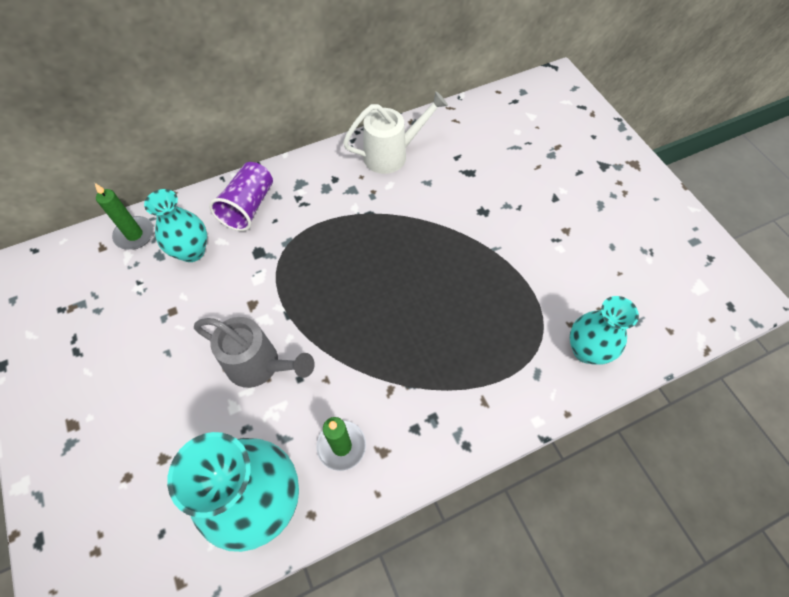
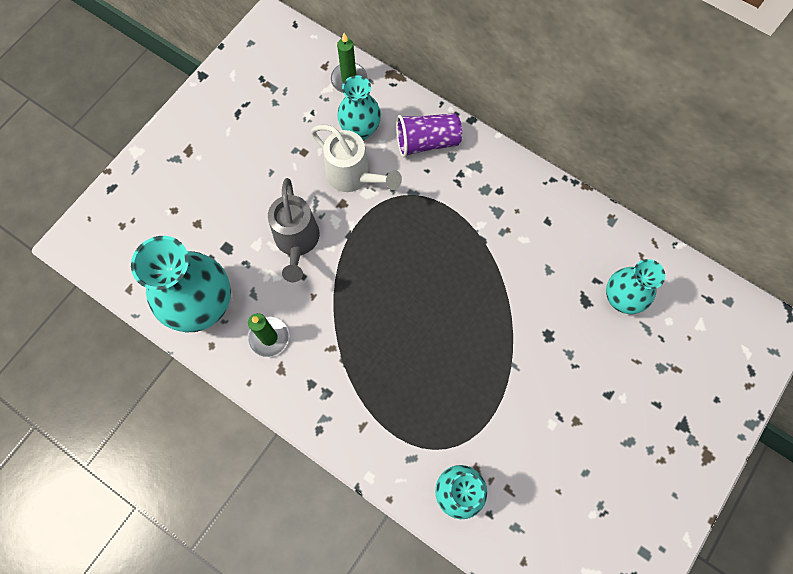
camera: 60 degrees right, 10 degrees up
(392, 155) = (559, 222): white watering can -> white watering can (353, 176)
(481, 150) = (621, 299): none -> turquoise vase

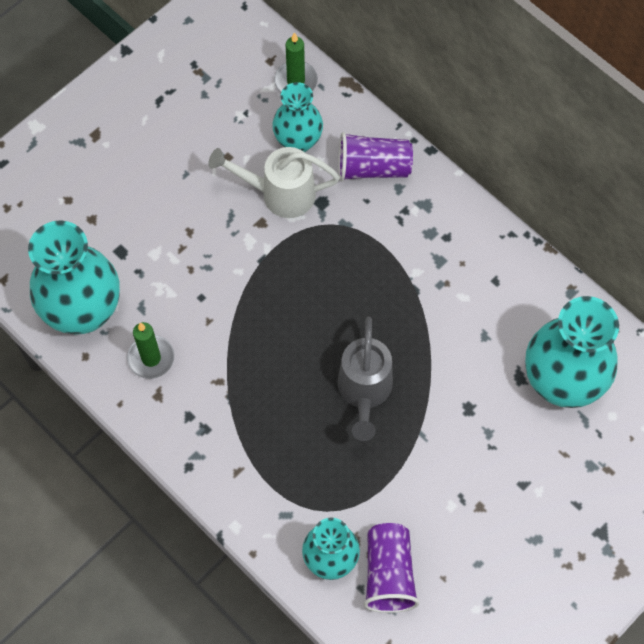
camera: 10 degrees right, 5 degrees down
(297, 242) = (201, 257): grey watering can -> grey watering can (364, 391)
(353, 176) = (280, 194): white watering can -> white watering can turned 135 degrees clockwise
(511, 496) = (388, 574): none -> purple cup
(621, 299) = (561, 382): turquoise vase -> turquoise vase, size x1.65

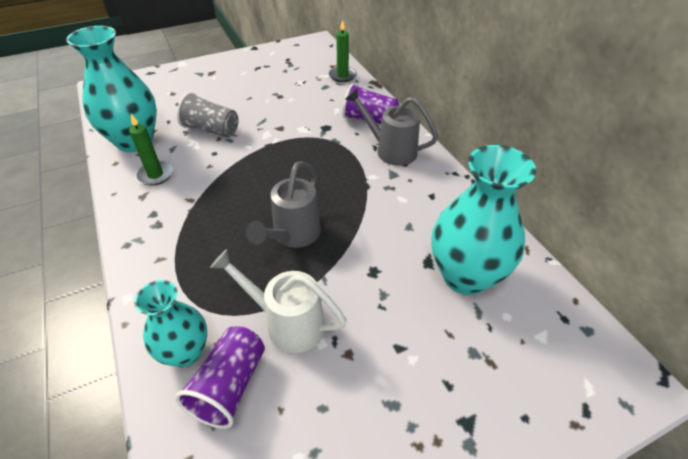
camera: 20 degrees right, 20 degrees down
(172, 256) = (211, 130): none -> grey cup
(280, 194) = (301, 118): white watering can -> white watering can (287, 323)
(298, 141) = (328, 99): turquoise vase -> none
(421, 219) = (390, 150): none -> grey watering can

